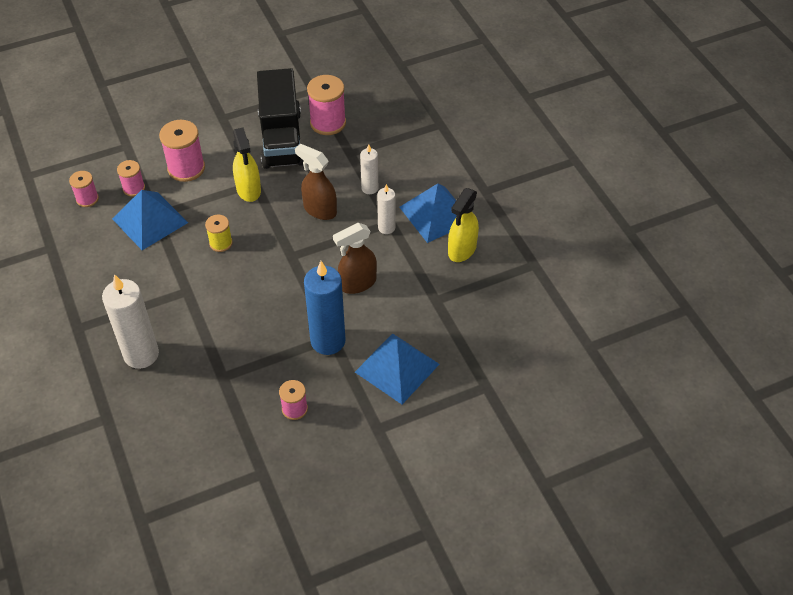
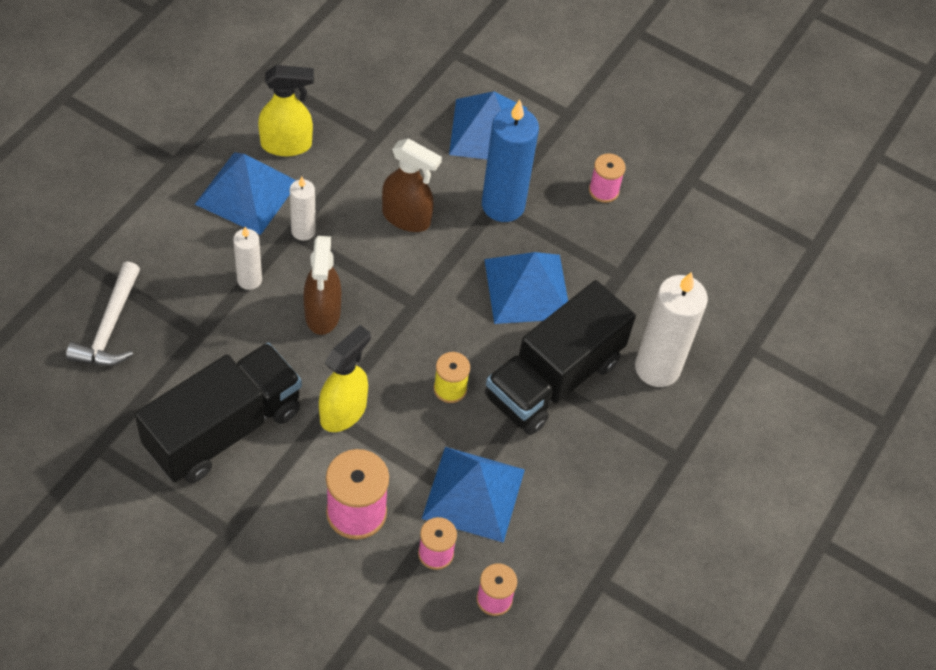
camera: 130 degrees left, 5 degrees up
(182, 296) = (553, 379): none -> black truck
(254, 318) = (527, 288): none -> blue pyramid
(328, 123) = (156, 390): pink spool -> none
(383, 120) = (110, 327): none -> white hammer

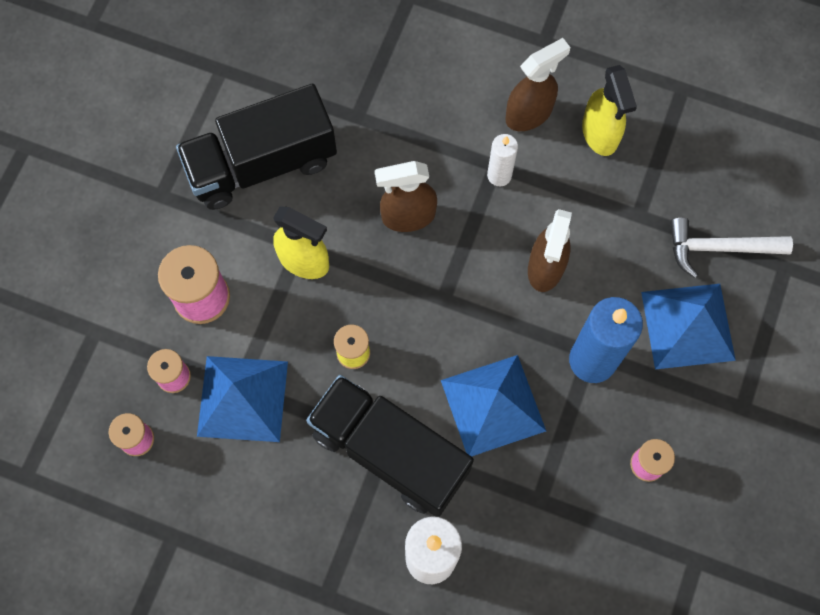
camera: 85 degrees right, 15 degrees up
(110, 327) = (344, 42): white hammer -> white hammer (718, 248)
(224, 429) = (262, 164): black truck -> black truck turned 120 degrees clockwise
(247, 192) = (529, 114): blue pyramid -> brown spray bottle
(249, 280) = (428, 142): white candle -> none

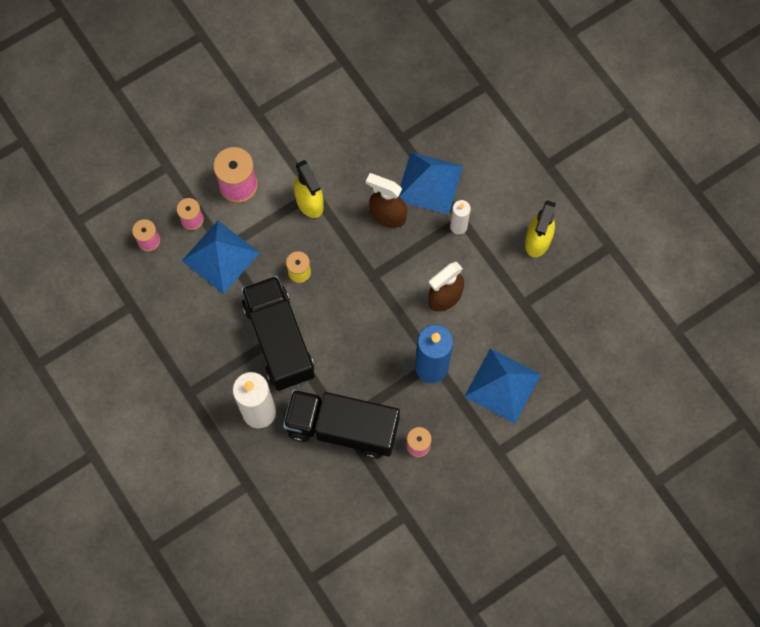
camera: 35 degrees right, 0 degrees up
(262, 164) = (326, 131): black truck -> black truck (342, 428)
(493, 405) = (355, 354): blue pyramid -> blue pyramid (429, 183)
(529, 114) = (504, 201): brown spray bottle -> none
(718, 248) = (556, 354): white hammer -> none

